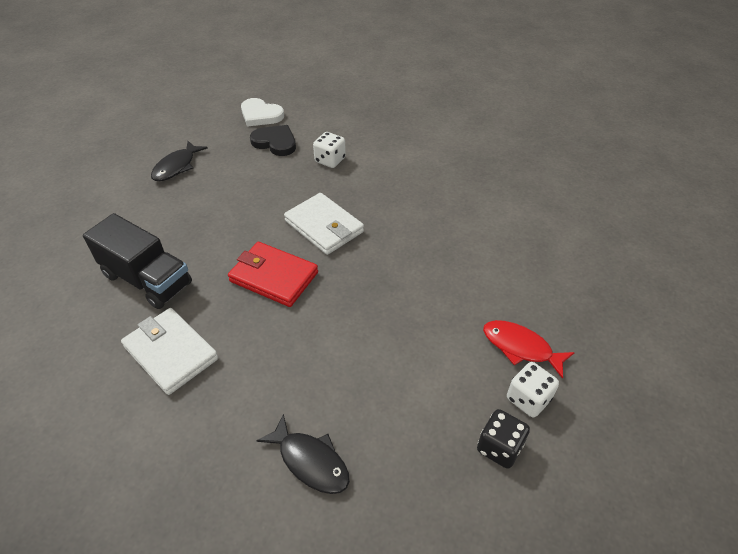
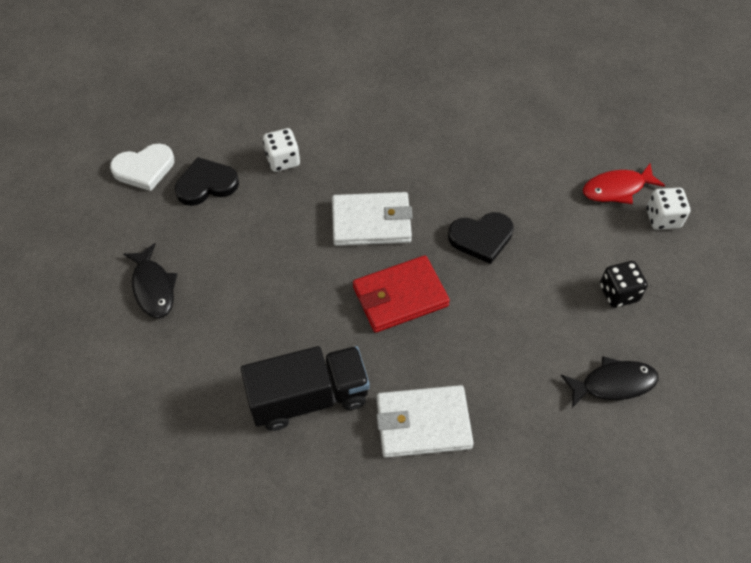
camera: 50 degrees left, 10 degrees up
(373, 291) = (481, 238): none -> black heart
(499, 447) = (687, 263): black dice -> black dice (618, 293)

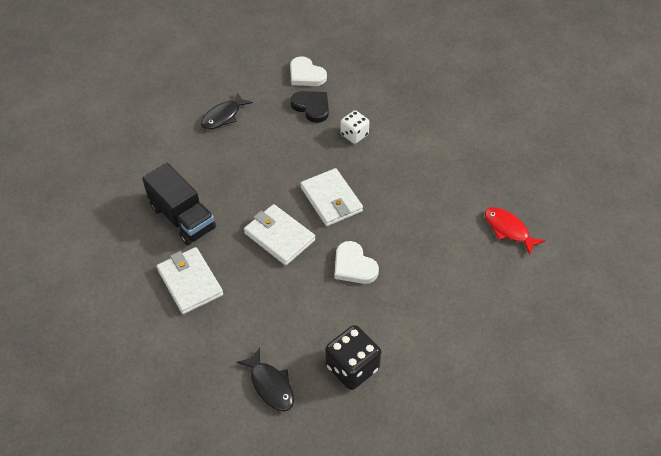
camera: 65 degrees right, 5 degrees down
(400, 296) = (279, 236): red wallet -> white wallet
(481, 238) = (354, 266): black heart -> white heart
(617, 189) = (454, 339): red fish -> red fish (508, 229)
(618, 293) = (352, 367): black dice -> black dice, size x1.54
(662, 218) = (443, 380): white dice -> none

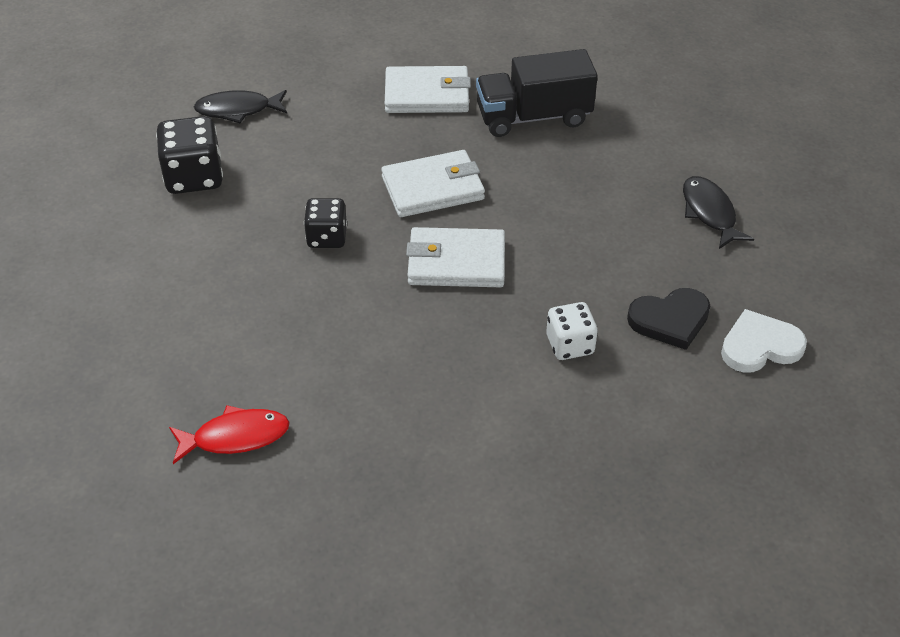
camera: 120 degrees right, 5 degrees down
(354, 266) = (327, 237): white heart -> black dice

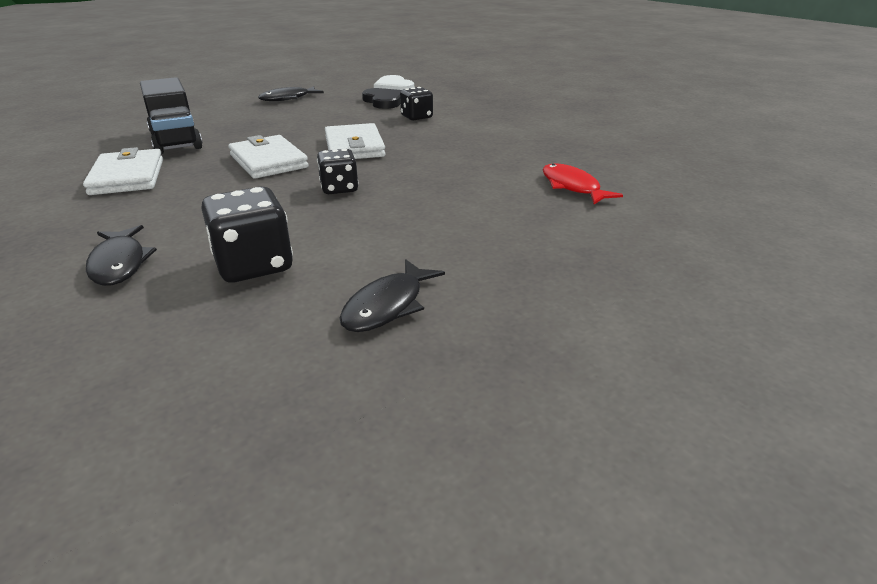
camera: 105 degrees left, 15 degrees down
(90, 243) = (387, 306): none -> black fish
(570, 345) = (416, 117): white dice -> black dice

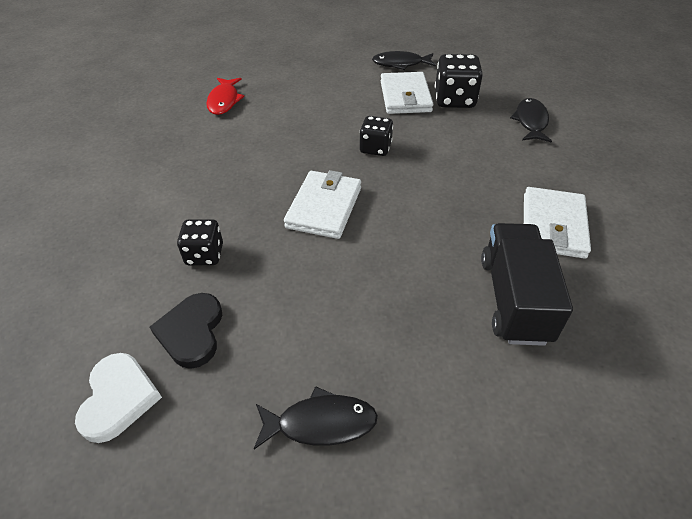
camera: 150 degrees left, 15 degrees up
(268, 161) = (417, 209): white wallet -> white wallet (405, 97)
(387, 306) = (400, 64): black fish -> black fish turned 150 degrees counterclockwise

